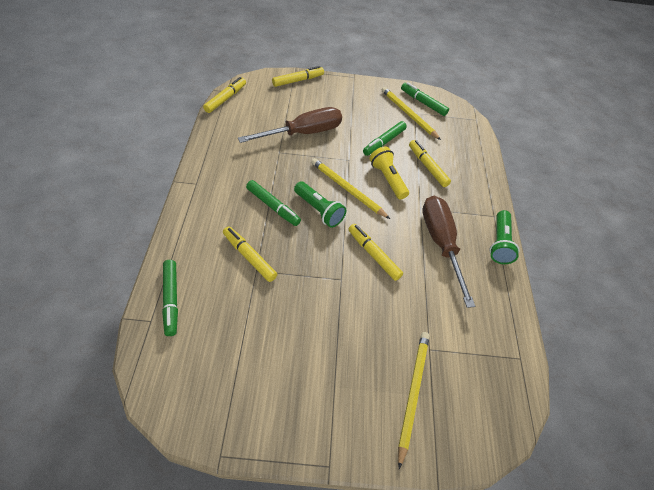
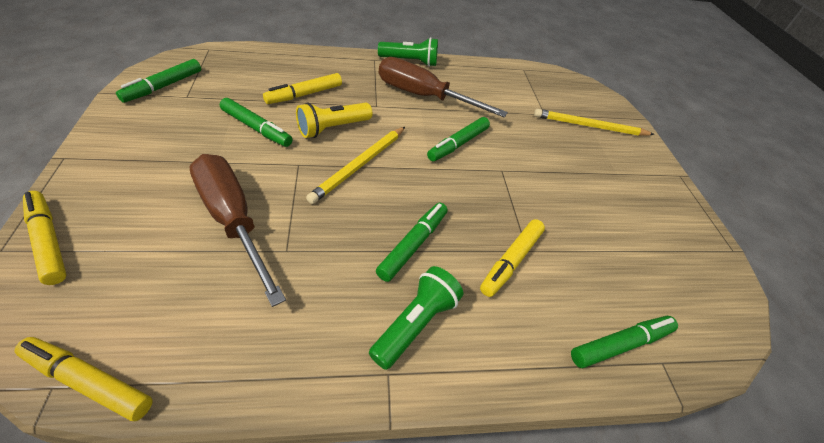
camera: 100 degrees left, 5 degrees down
(319, 210) = (405, 193): green flashlight -> green flashlight (415, 323)
(373, 254) = (458, 144): yellow marker -> green marker
(408, 114) = (191, 102): yellow pencil -> none
(440, 243) = (423, 96): brown screwdriver -> brown screwdriver turned 45 degrees clockwise

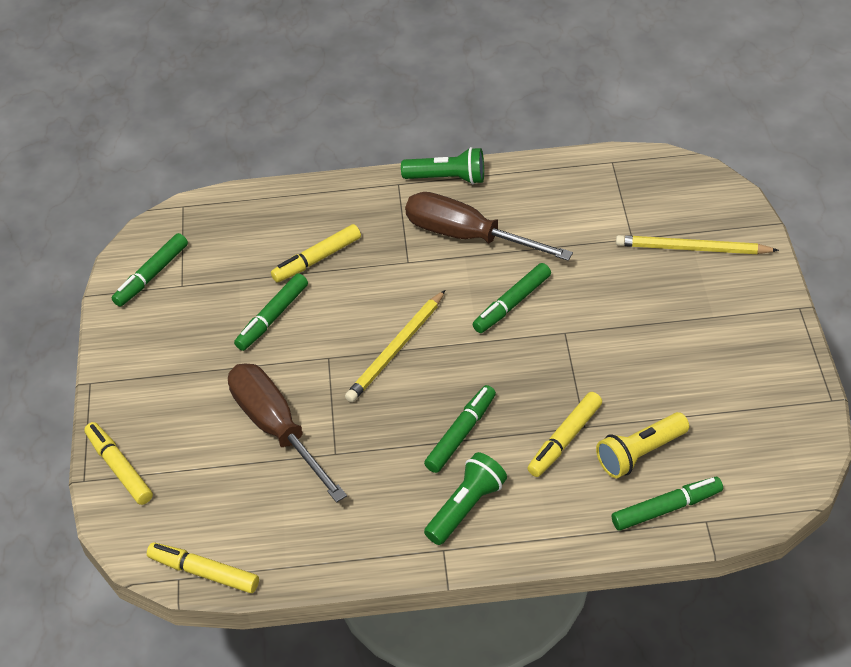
camera: 10 degrees right, 0 degrees up
(256, 128) = (272, 317): green marker -> green marker turned 90 degrees clockwise
(333, 128) = (359, 304): yellow flashlight -> yellow flashlight (640, 453)

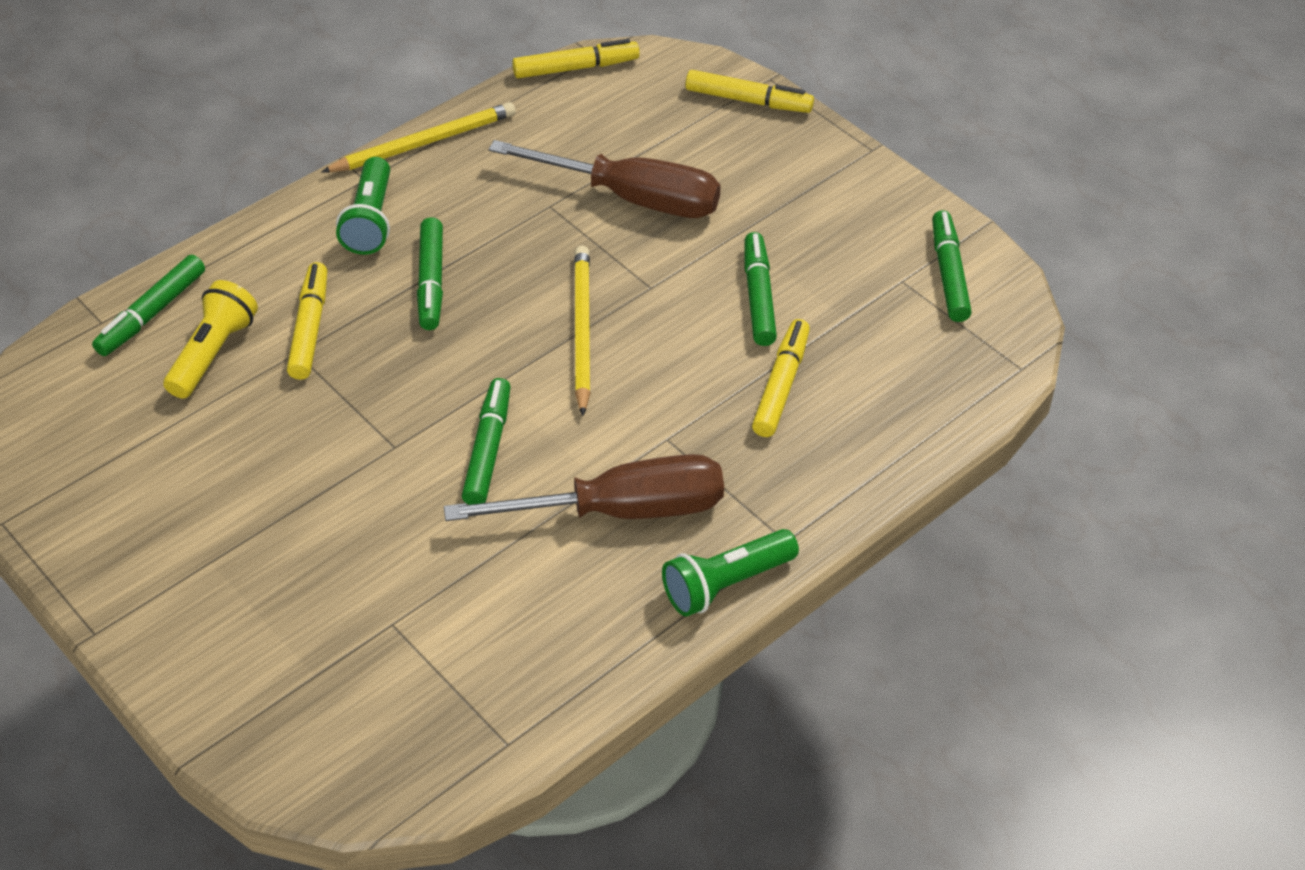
camera: 140 degrees right, 0 degrees up
(692, 249) = (294, 649): yellow pencil -> yellow pencil (424, 143)

